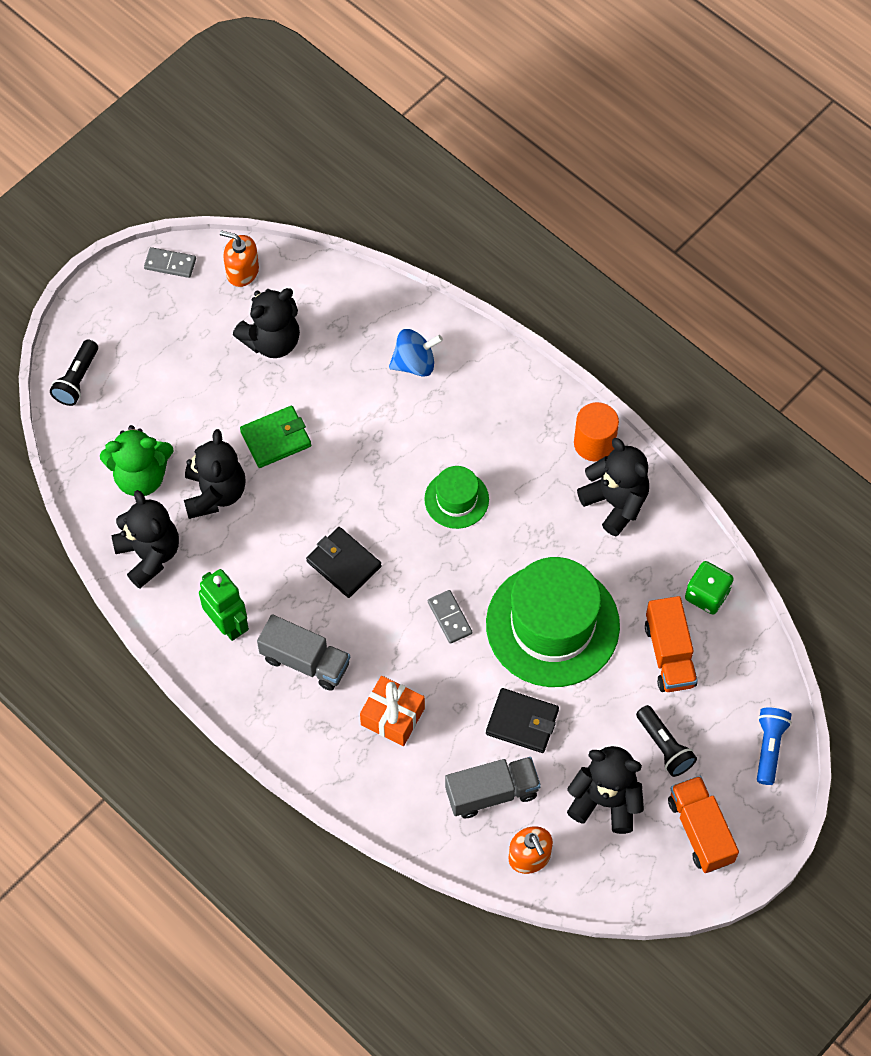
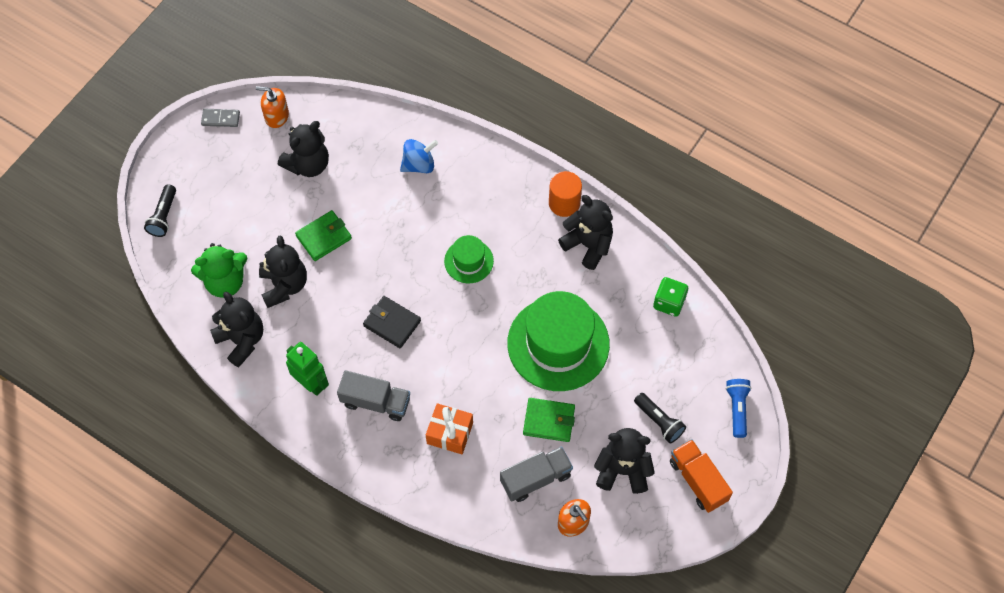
camera: 10 degrees left, 0 degrees up
(450, 617) = (479, 351): grey domino -> none
(522, 722) = (549, 421): black wallet -> green wallet
(669, 654) = (649, 351): orange truck -> none

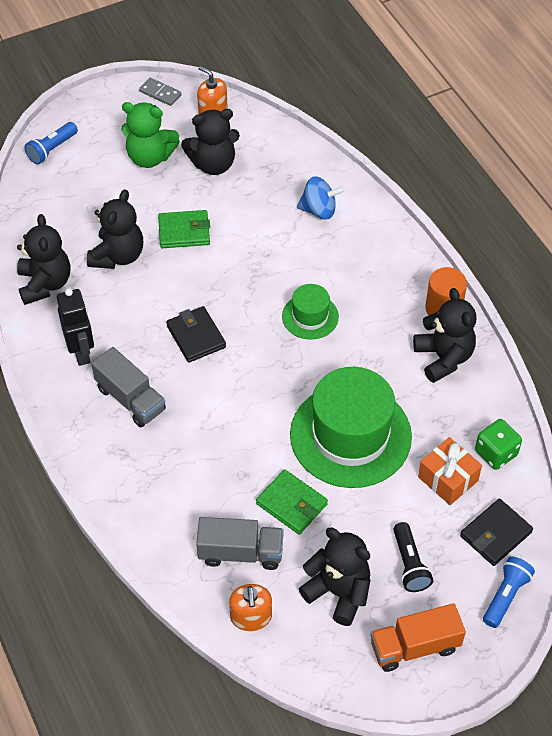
camera: 30 degrees right, 10 degrees down
(163, 216) = (52, 149): black flashlight -> blue flashlight
(225, 282) = (66, 228): green teddy bear -> green teddy bear (150, 157)
(311, 383) = (81, 352): green robot -> black robot
(450, 433) = (183, 464): orange gift -> orange gift (448, 479)
(698, 480) = (414, 646): orange truck -> orange truck turned 105 degrees counterclockwise
(704, 366) = (495, 534): none -> black wallet

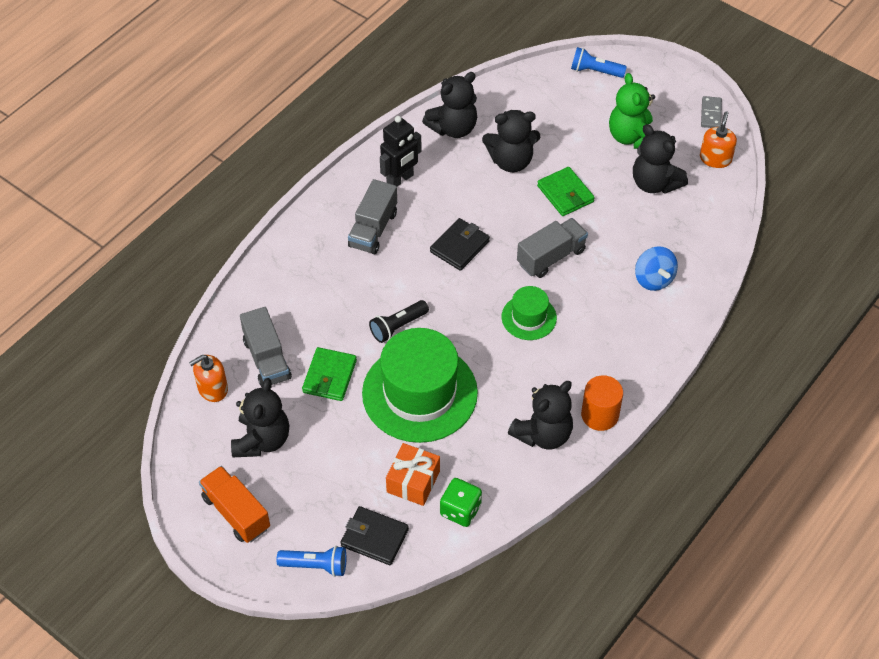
camera: 65 degrees right, 0 degrees up
(251, 272) = (551, 257): none -> grey truck
(409, 564) = (312, 482): black flashlight -> black flashlight (397, 326)

